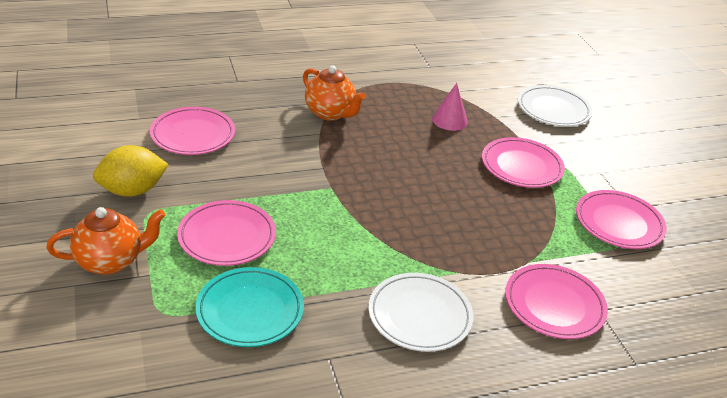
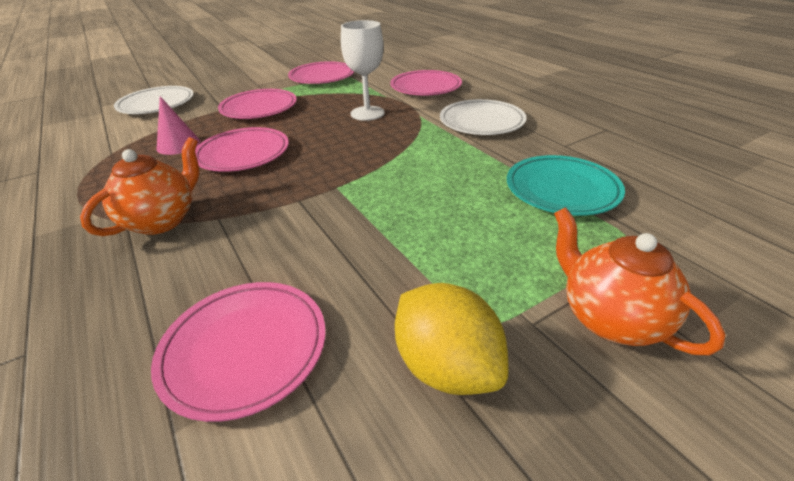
camera: 100 degrees left, 0 degrees up
(227, 237) = (474, 233): pink plate -> pink plate (243, 154)
(480, 235) = (367, 113): none -> white goblet

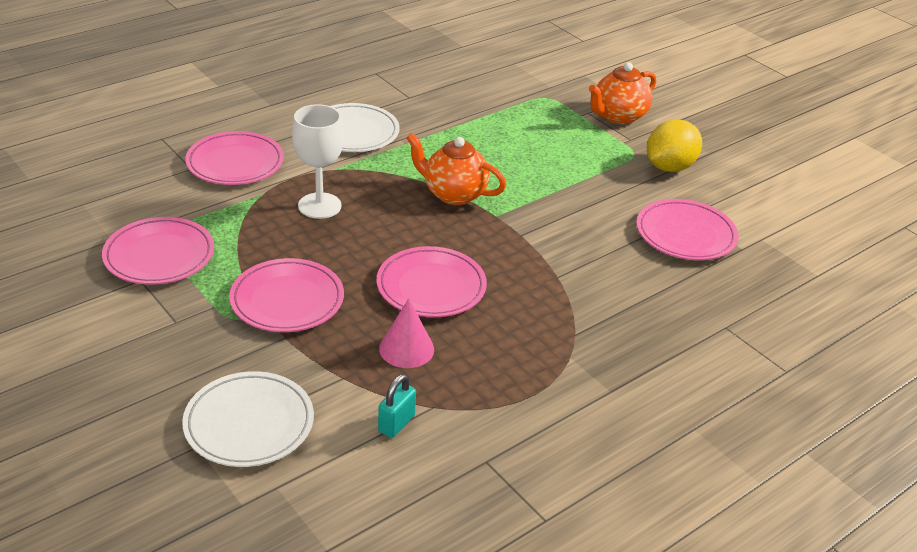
camera: 100 degrees left, 0 degrees up
(110, 142) = (396, 424): none -> turquoise padlock
(162, 220) = (568, 310): orange teapot -> orange teapot (453, 194)
(562, 190) = (486, 110): turquoise plate -> none

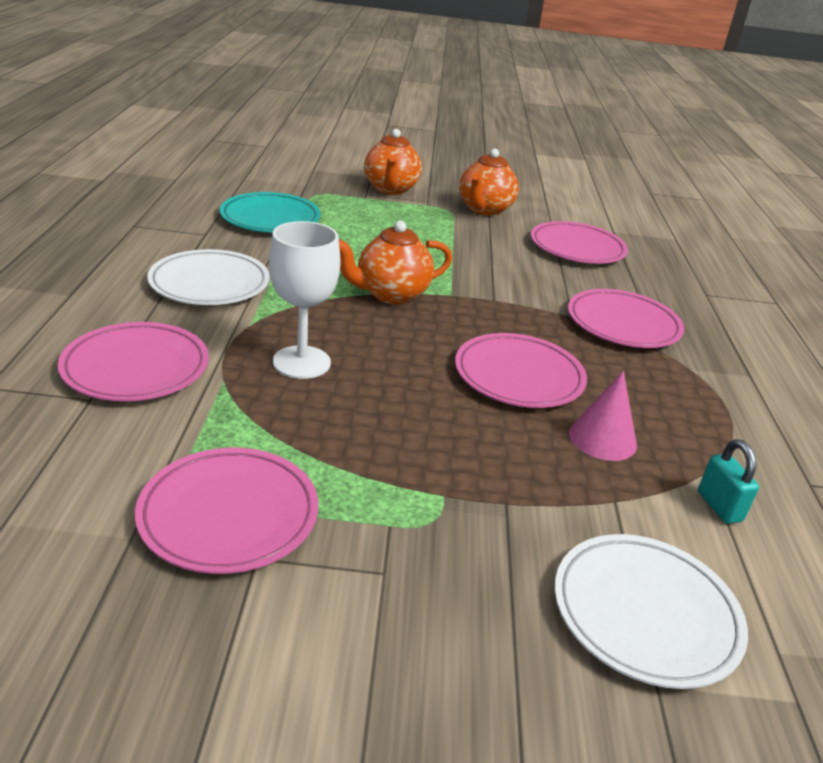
camera: 50 degrees left, 5 degrees down
(287, 300) = (441, 467): pink plate -> pink plate (623, 324)
(473, 103) = (270, 218): none -> turquoise plate
(669, 167) = (484, 209): yellow lemon -> orange teapot

